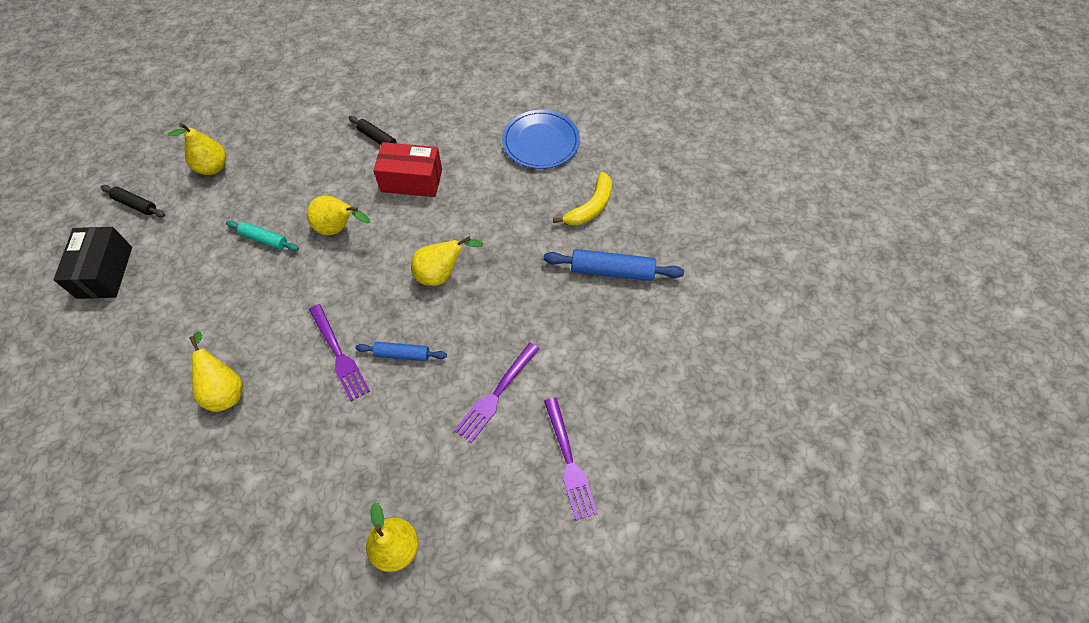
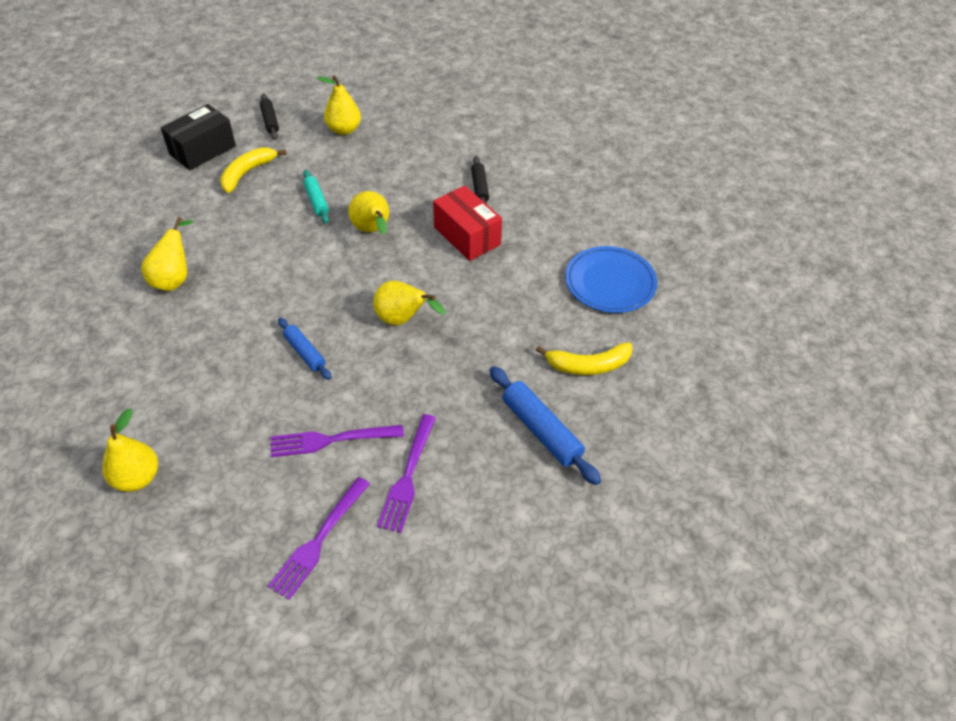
camera: 45 degrees right, 10 degrees down
(174, 261) = (247, 173): none -> yellow banana
(339, 354) = (266, 316): purple fork -> purple fork (408, 476)

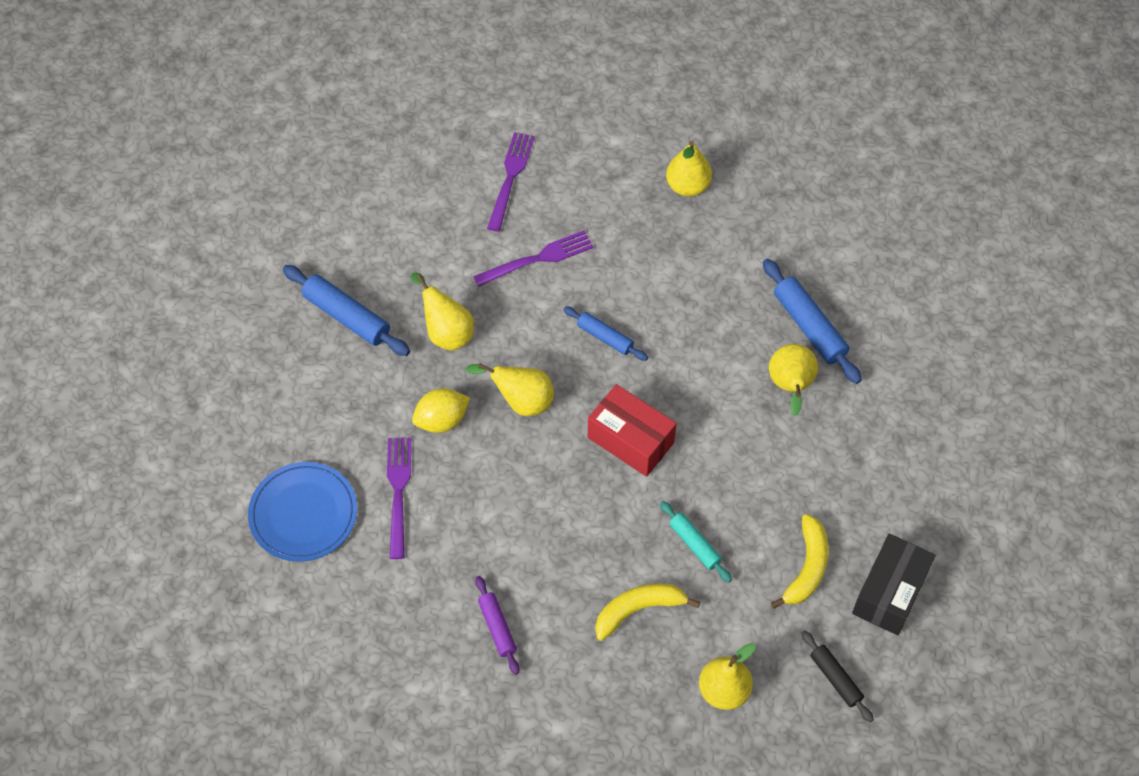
camera: 165 degrees right, 10 degrees up
(123, 318) = (809, 327): none -> blue rolling pin
(373, 231) = (604, 515): yellow pear -> yellow pear (446, 332)
(408, 476) = (456, 245): purple fork -> purple fork (398, 492)
(467, 236) = (489, 539): red box -> red box (630, 440)
(477, 321) = (441, 420): none -> yellow lemon
(479, 187) = (497, 627): black rolling pin -> purple rolling pin
(588, 365) = (312, 398): yellow banana -> yellow banana (638, 610)

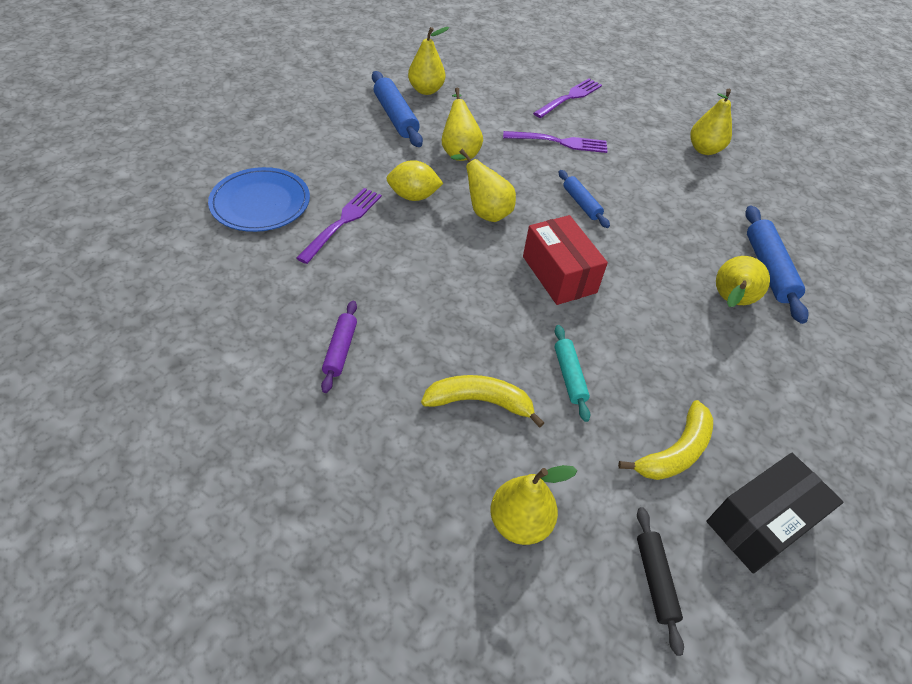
camera: 25 degrees right, 10 degrees down
(350, 254) = (426, 90): none -> yellow pear

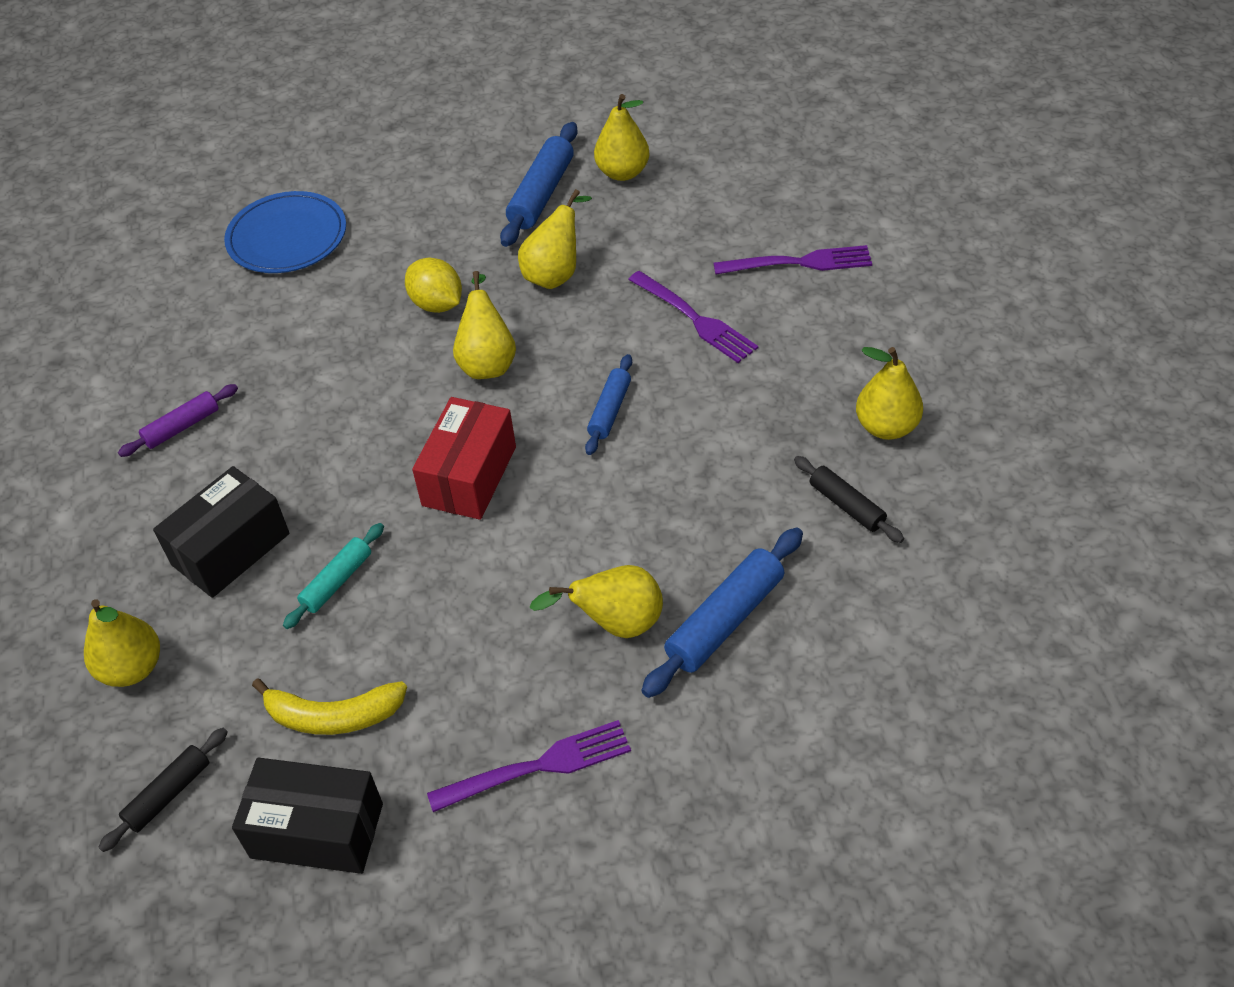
camera: 50 degrees right, 0 degrees up
(342, 222) = (334, 298): purple fork -> purple fork (538, 766)
(479, 402) = (230, 549): yellow banana -> black box
(738, 190) = (846, 505): none -> black rolling pin

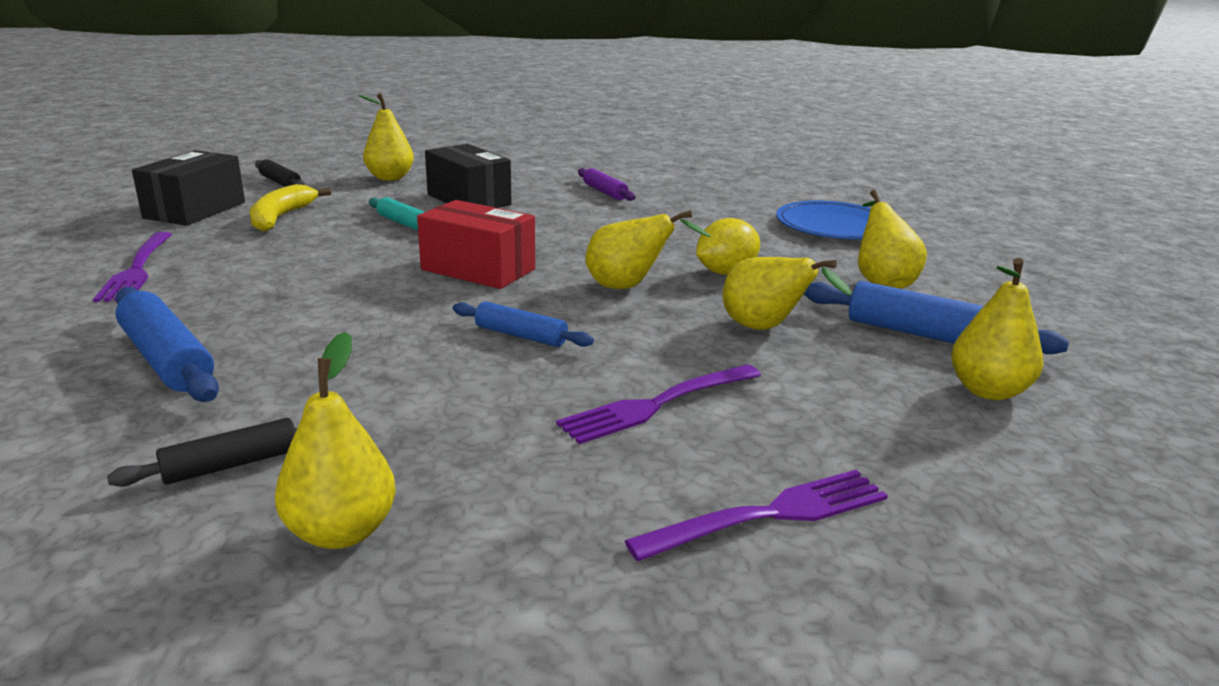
camera: 95 degrees right, 25 degrees down
(615, 624) = (235, 310): yellow pear -> yellow pear (881, 282)
(799, 263) = (769, 515): purple fork -> purple fork turned 120 degrees counterclockwise

